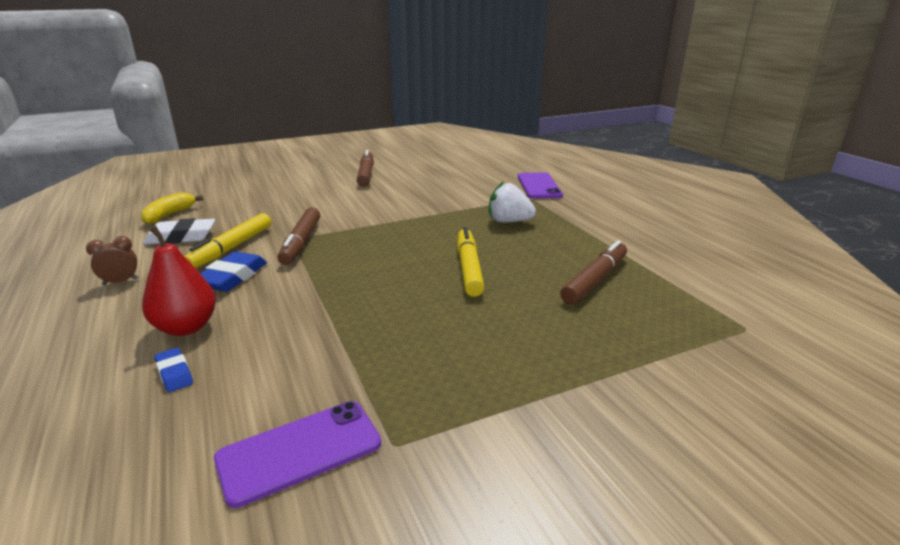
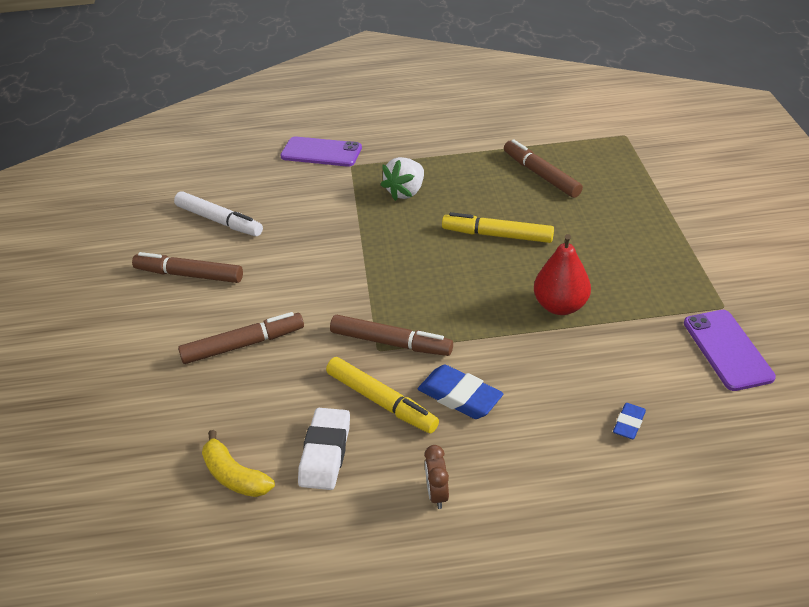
camera: 70 degrees left, 15 degrees up
(174, 373) = (628, 424): blue eraser -> blue eraser turned 45 degrees counterclockwise
(186, 327) = (554, 424): red pear -> red pear (560, 306)
(296, 198) = (243, 345): none -> brown marker
(428, 172) = (219, 221): none -> white marker

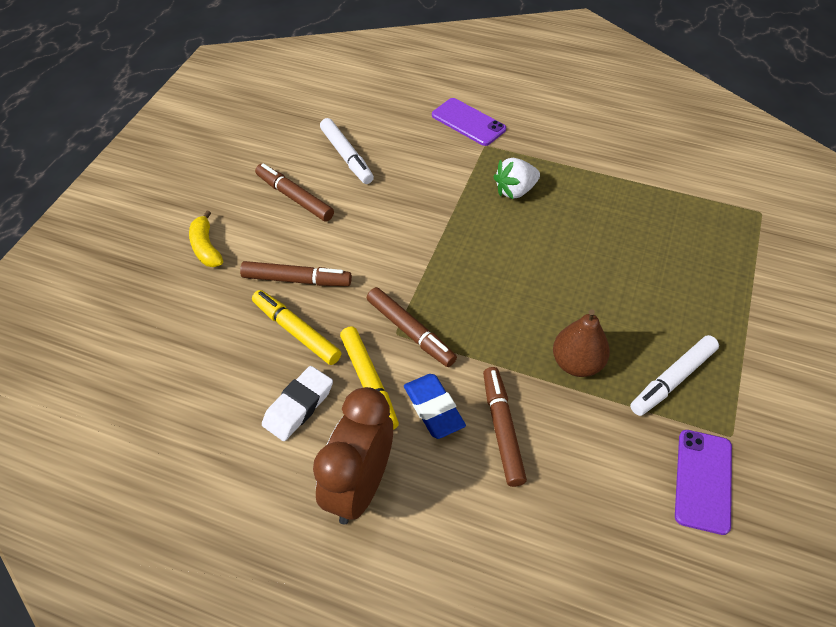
camera: 25 degrees right, 10 degrees up
(234, 476) = (222, 392): yellow banana -> yellow banana (206, 247)
(437, 494) = (359, 487): brown clock -> brown clock, size x2.48
(497, 235) = (567, 268): yellow marker -> yellow marker (296, 331)
(541, 175) = (649, 222): brown marker -> brown marker (502, 429)
(560, 306) = (576, 363): red pear -> brown pear
(628, 424) = (560, 506): blue eraser -> none
(647, 285) = (672, 380): none -> white marker

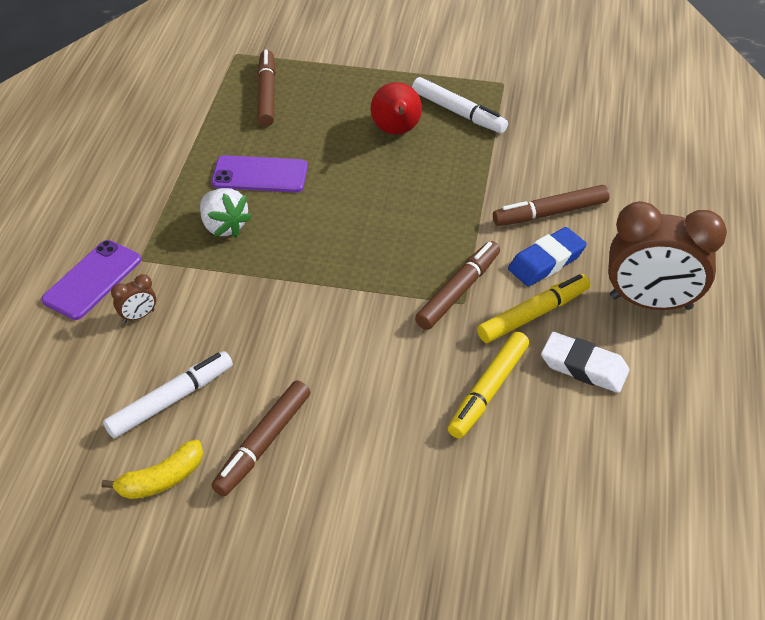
camera: 100 degrees left, 5 degrees down
(206, 247) = (377, 525): yellow banana -> yellow banana (161, 479)
(297, 280) = (411, 408): brown marker -> brown marker (267, 94)
(427, 143) = (138, 316): none -> brown clock
(576, 363) = (459, 169): brown pear -> none
(639, 321) = (396, 131): none -> red pear
(703, 481) = (551, 98): purple phone -> purple phone (260, 175)

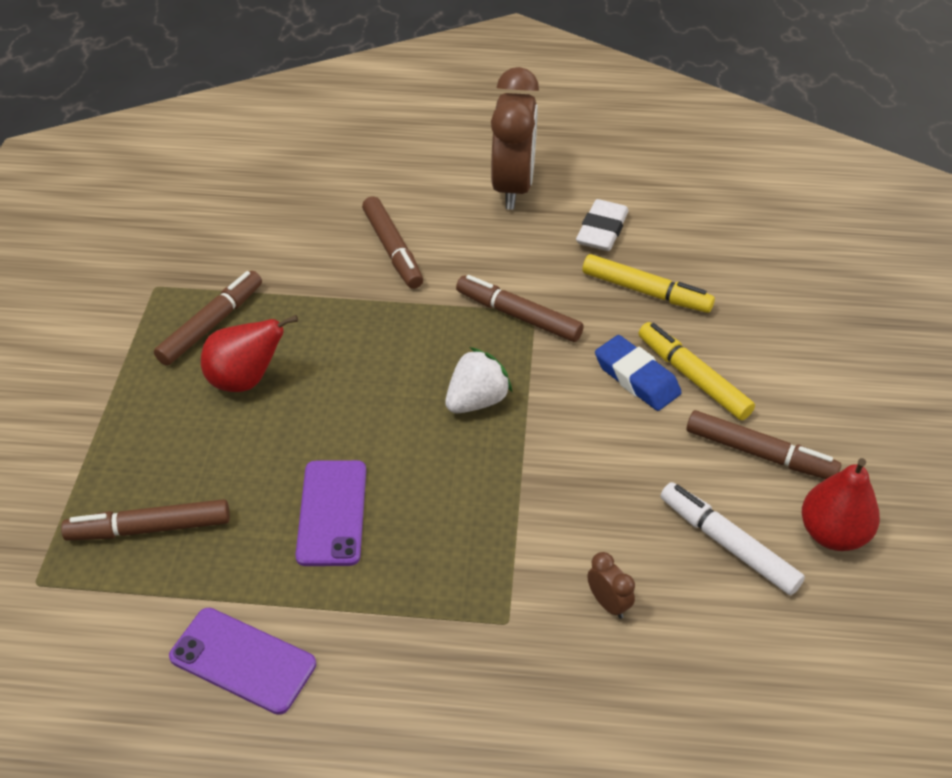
camera: 95 degrees left, 0 degrees up
(92, 280) = (554, 673): purple phone -> purple phone (242, 660)
(161, 479) = (832, 533): yellow banana -> red pear
(224, 226) = (436, 538): white strawberry -> white strawberry (476, 400)
(458, 112) = (212, 324): white marker -> brown marker
(533, 315) = (542, 262): yellow marker -> yellow marker (693, 377)
(546, 261) = (466, 253): blue eraser -> blue eraser (636, 378)

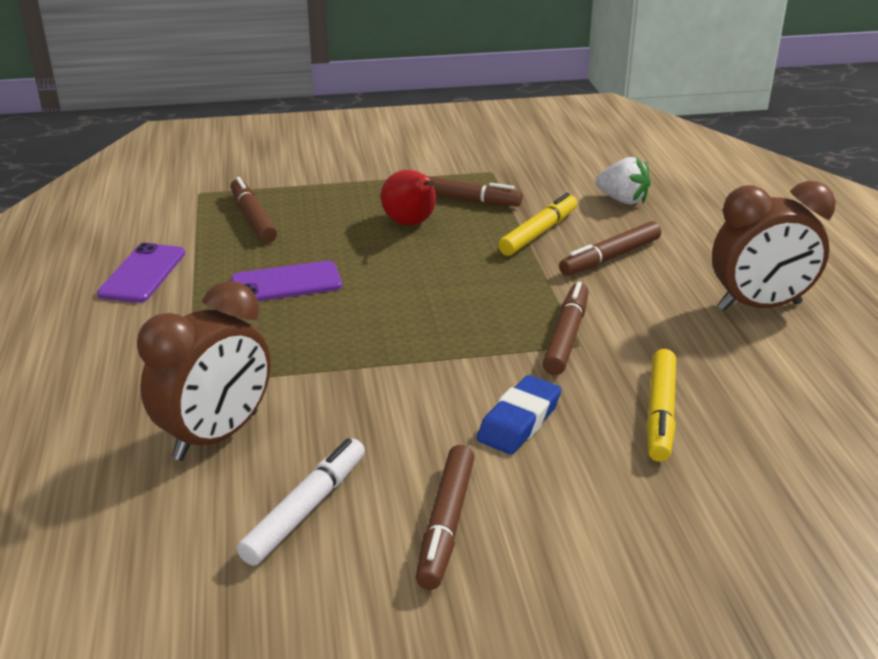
camera: 75 degrees right, 15 degrees down
(476, 400) = (439, 330): white strawberry -> white strawberry (622, 200)
(602, 231) = (739, 371): white eraser -> none
(608, 603) = (216, 436): brown clock -> brown clock, size x2.48
(693, 377) = (542, 461): yellow marker -> yellow marker (539, 233)
(832, 533) = (342, 595): red pear -> none

